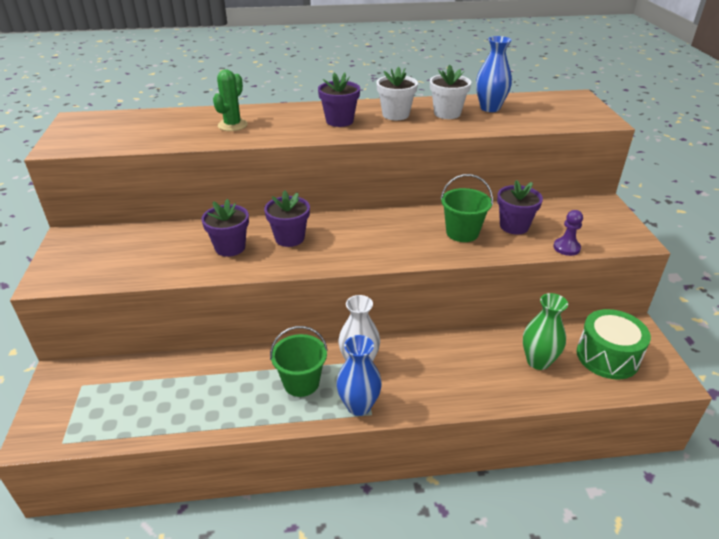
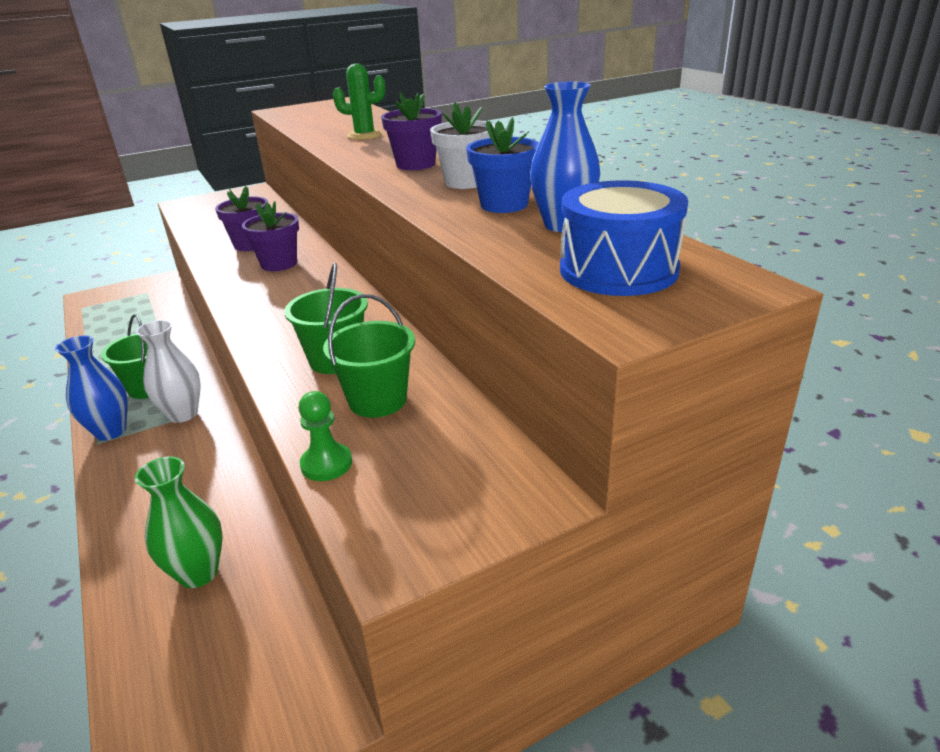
camera: 70 degrees right, 5 degrees down
(447, 113) = (504, 205): white flower pot -> blue flower pot
(514, 226) = (377, 400): purple flower pot -> green bucket
(552, 110) = (618, 270): none -> blue drum
(566, 248) = (326, 464): purple pawn -> green pawn
(607, 356) = (219, 668): green drum -> none

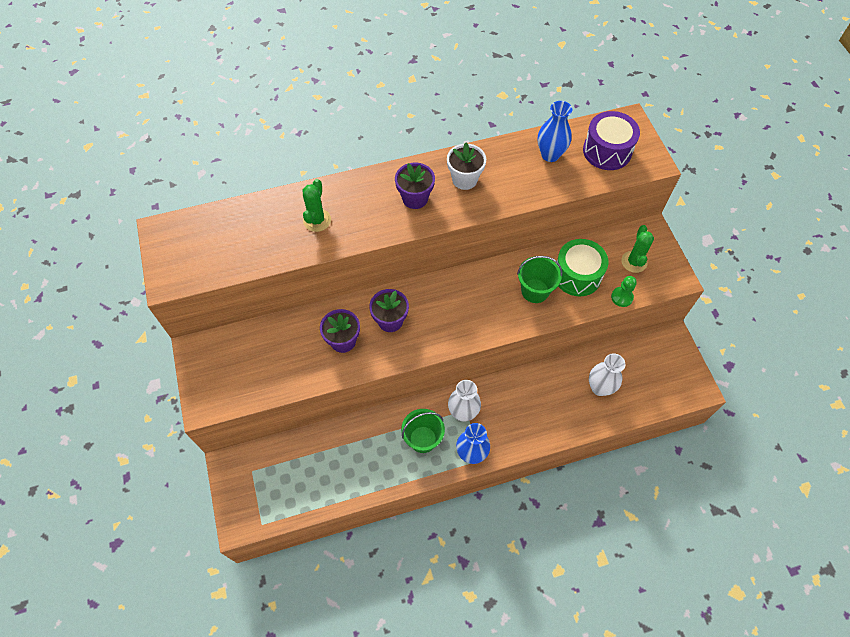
camera: 80 degrees left, 30 degrees up
(198, 573) = (599, 387): green vase -> white vase
(377, 400) = (577, 275): green bucket -> green drum
(430, 474) = (634, 262): none -> green cactus
(504, 205) = (512, 170): blue flower pot -> none
(618, 270) = (607, 151): blue drum -> purple drum

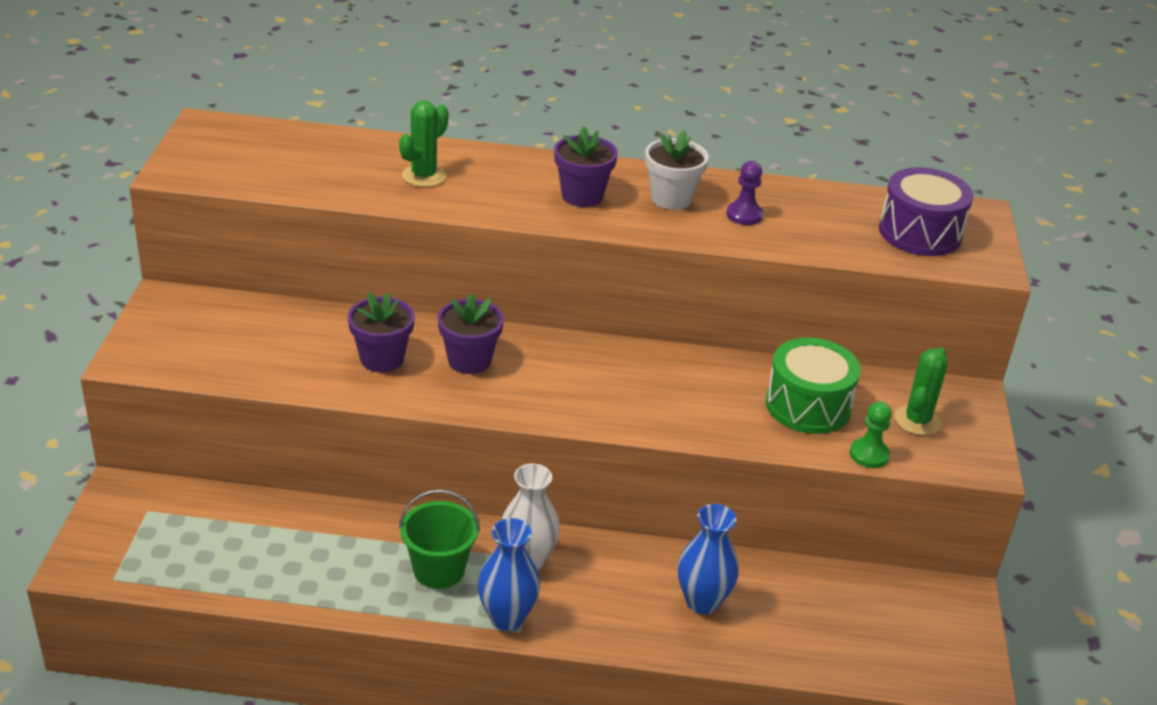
camera: 20 degrees right, 25 degrees down
(510, 176) = (744, 215): none -> purple pawn
(535, 291) = (724, 401): green bucket -> none
(550, 155) = (823, 211): blue vase -> blue vase (702, 601)
(599, 387) = (787, 613): white vase -> none

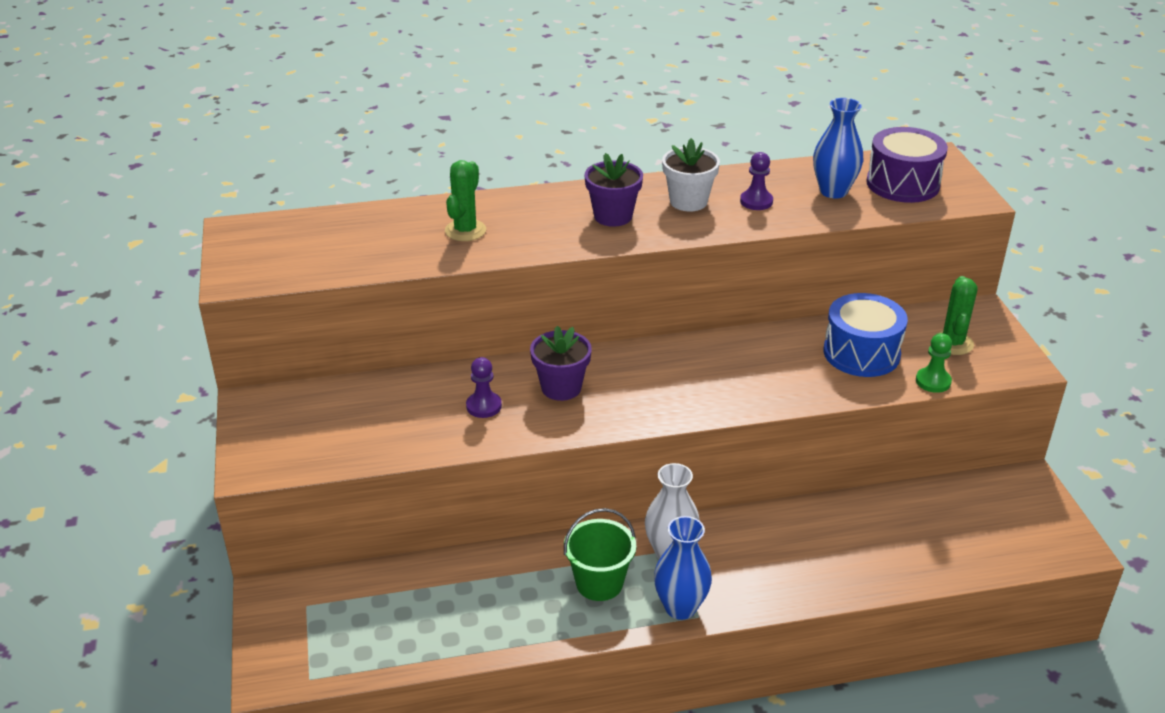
camera: 15 degrees left, 0 degrees up
(382, 359) = (484, 406): purple flower pot -> purple pawn
(702, 601) = (832, 545): blue vase -> blue vase (833, 191)
(808, 405) = (861, 353): green drum -> blue drum

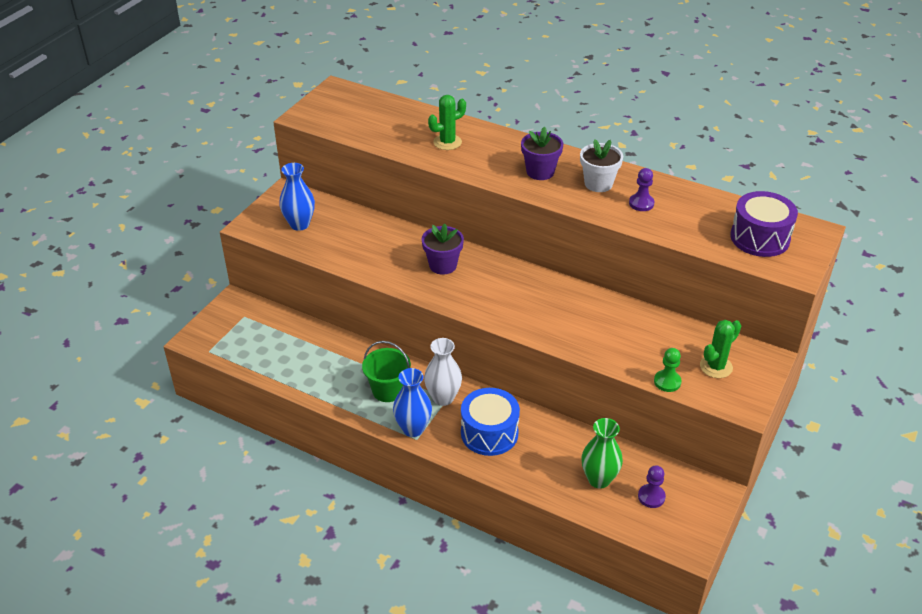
camera: 40 degrees right, 5 degrees up
(484, 406) = (391, 254): purple pawn -> purple pawn (651, 497)
(833, 191) = (703, 220): blue vase -> blue vase (299, 224)
(861, 353) = (645, 340): blue drum -> blue drum (489, 433)
(922, 536) = (599, 479): none -> green vase

